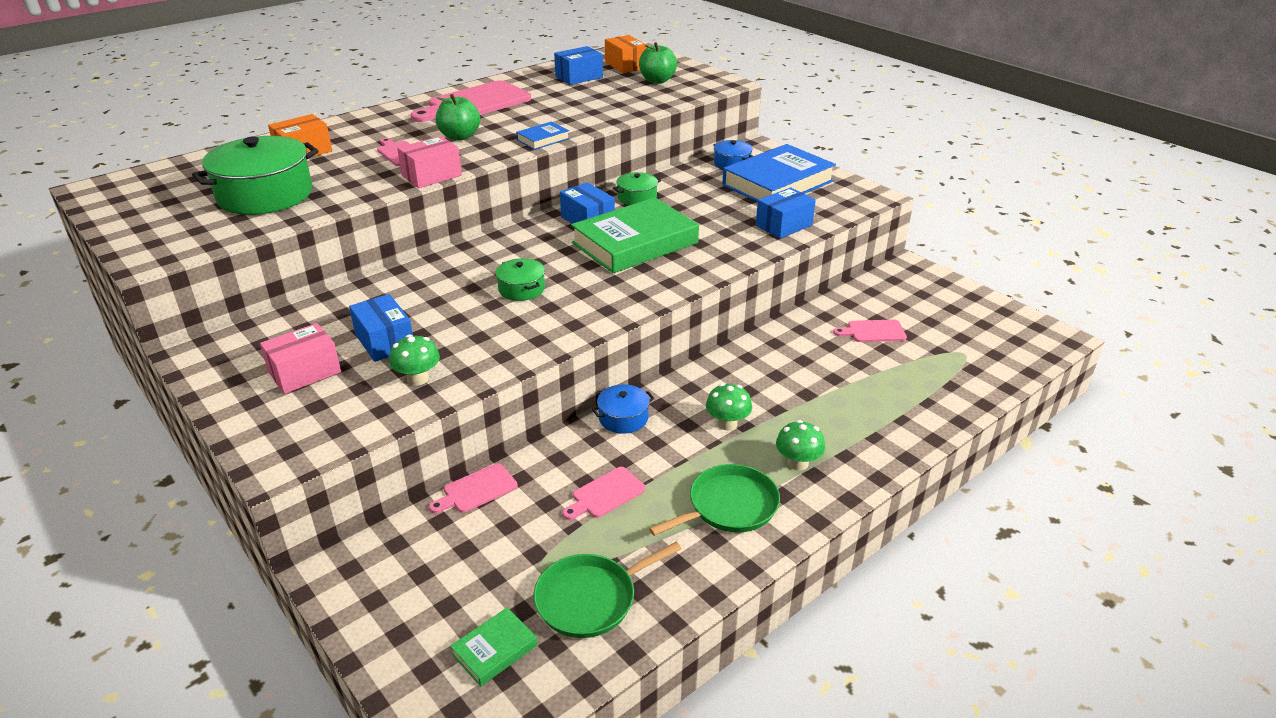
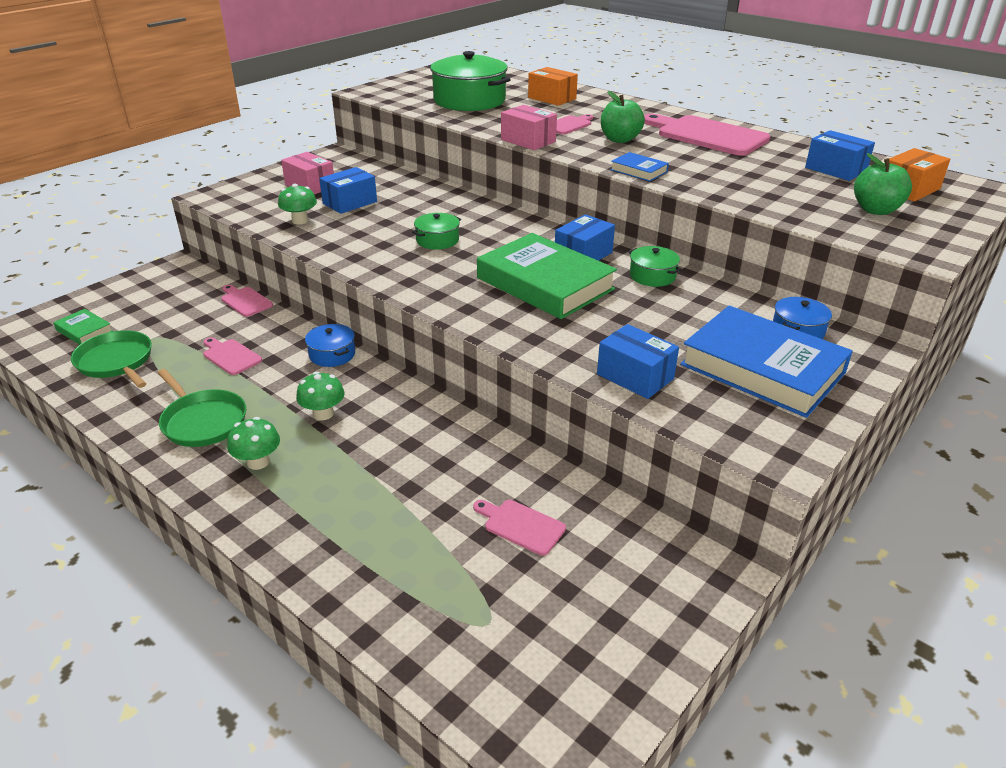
camera: 80 degrees right, 0 degrees up
(873, 331) = (521, 526): pink cutting board -> pink cutting board turned 45 degrees counterclockwise

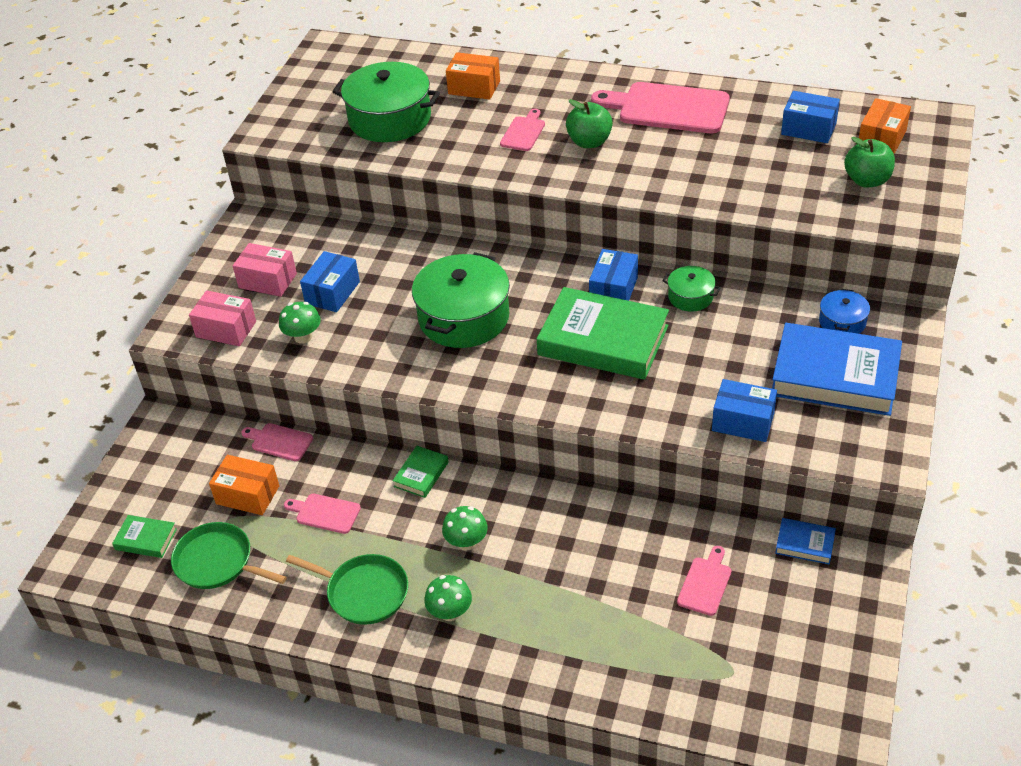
camera: 20 degrees left, 10 degrees up
(186, 326) = (247, 495): none -> orange box
(332, 354) = (421, 474): blue pot -> green book
(437, 240) = (464, 317): green pot -> green pot, size x2.03
(521, 526) = (705, 583): pink cutting board -> pink cutting board turned 105 degrees clockwise
(528, 141) = (502, 173): pink box -> pink box (226, 329)
(639, 171) = (637, 188): blue book -> blue book (805, 544)

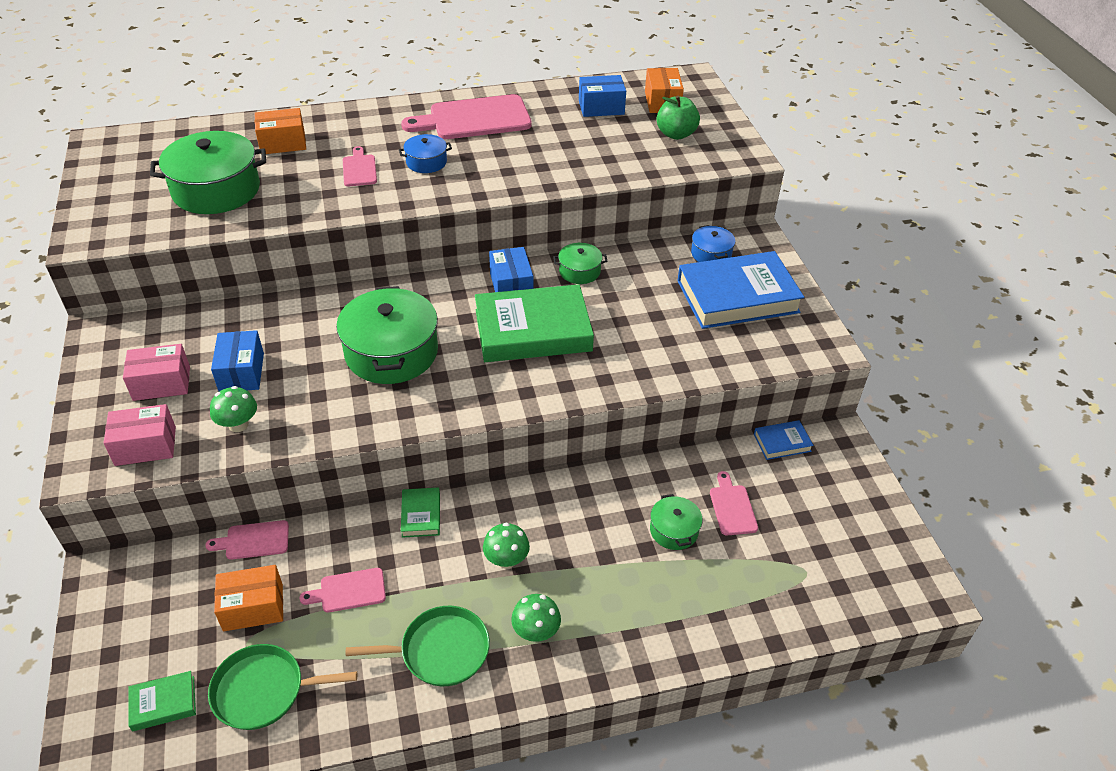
camera: 35 degrees left, 0 degrees up
(589, 142) = (426, 162): green apple -> blue pot
(633, 580) = (674, 530): none -> green pot
(743, 422) = (696, 357): blue box -> none

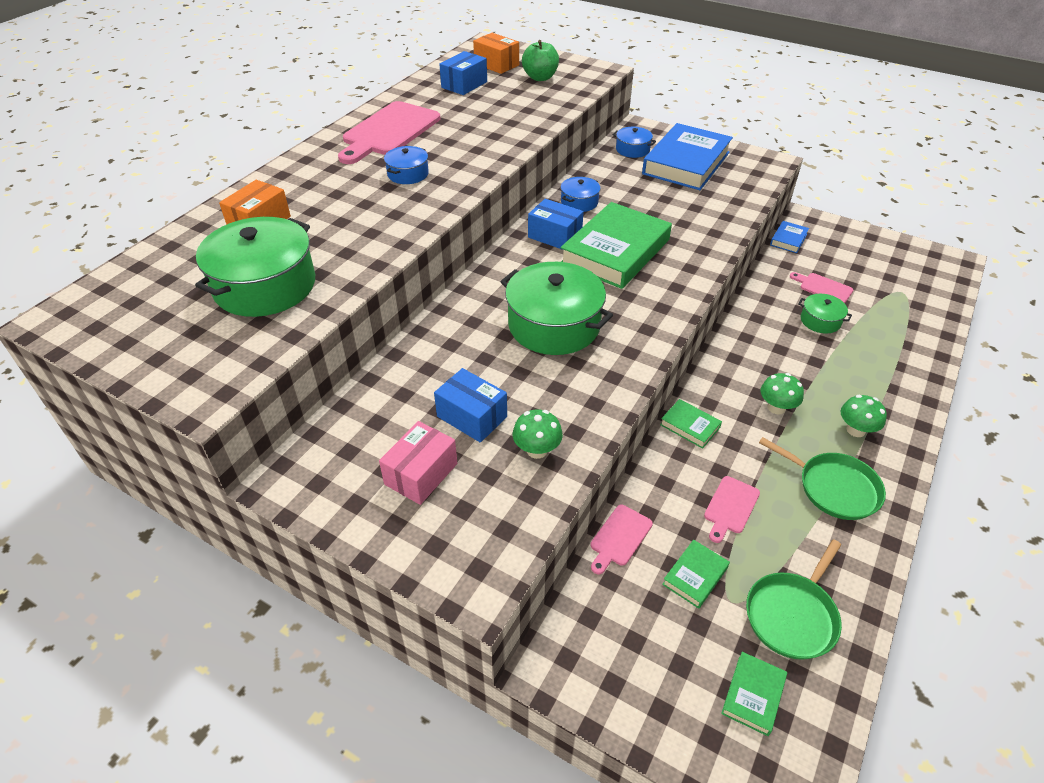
camera: 45 degrees left, 0 degrees up
(145, 446) = (494, 524): pink box -> none
(253, 607) = (695, 576): orange box -> green book
(359, 169) = (364, 205): pink cutting board -> none
(440, 651) = (834, 488): green pan -> green pan turned 90 degrees clockwise
(579, 271) = (579, 202): green pot -> blue pot

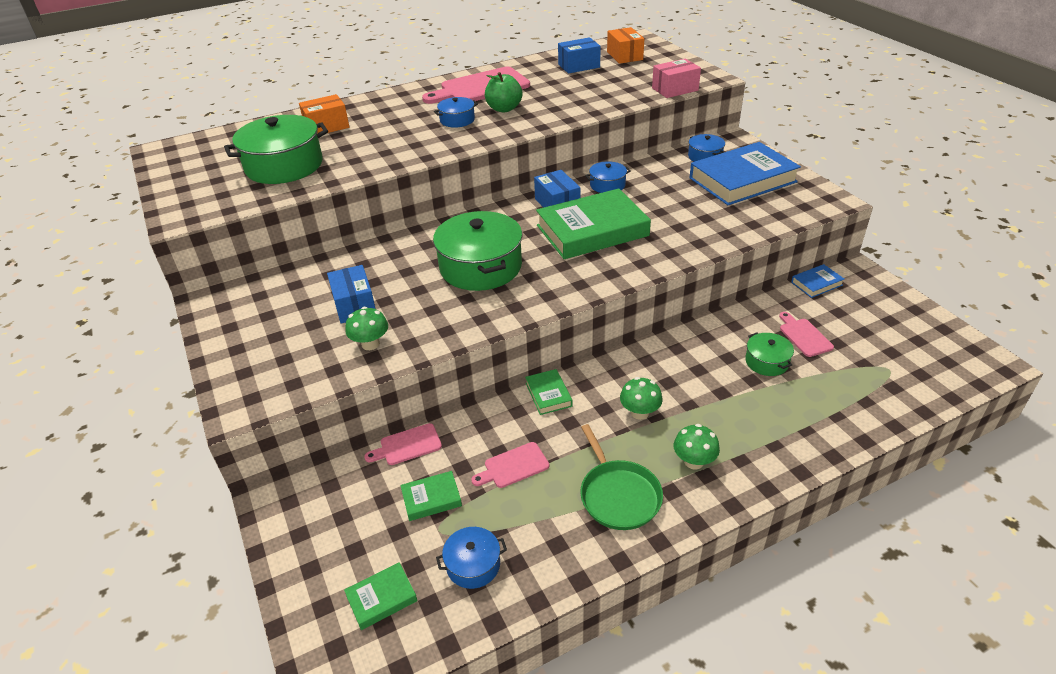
camera: 35 degrees right, 5 degrees down
(421, 474) = (284, 327): pink box -> pink box (675, 89)
(540, 77) = (648, 73): green apple -> green apple (504, 109)
(792, 615) = (473, 565): green pan -> blue pot

